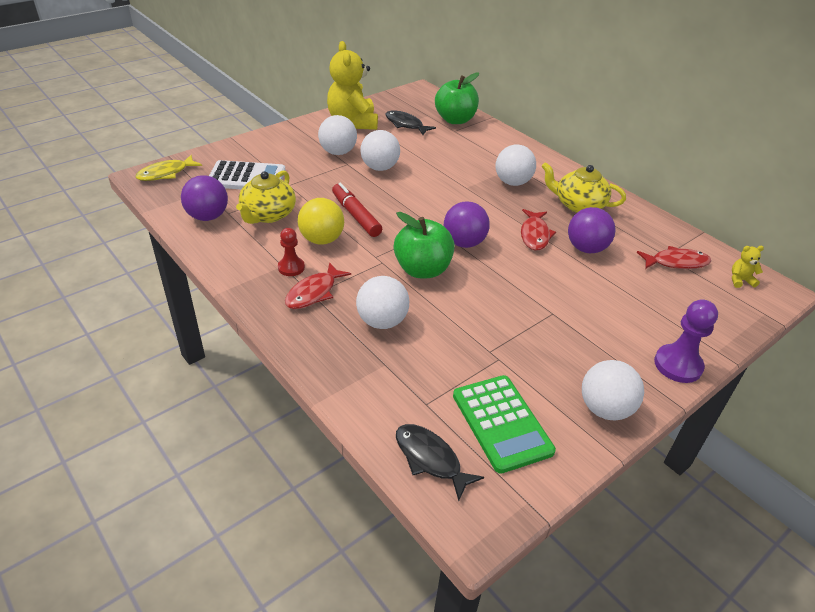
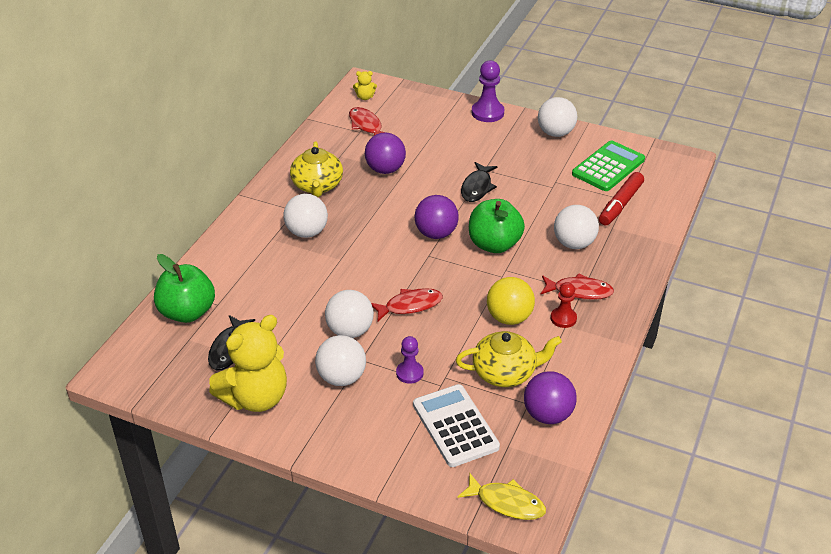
camera: 115 degrees left, 0 degrees up
(313, 177) = (409, 373): none -> purple pawn
(356, 215) = (453, 312): red marker -> red marker (620, 204)
(430, 459) = (662, 185): black fish -> black fish (477, 187)
(534, 235) = (388, 199): red fish -> red fish (410, 306)
(740, 280) = (365, 97): yellow teddy bear -> yellow teddy bear turned 60 degrees counterclockwise

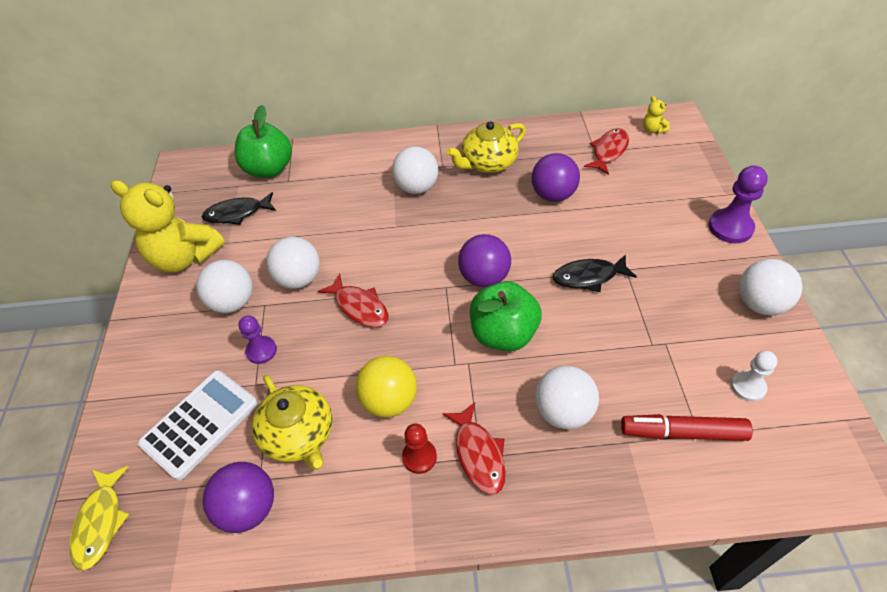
camera: 65 degrees right, 10 degrees up
(608, 167) = (748, 387): green calculator -> white pawn

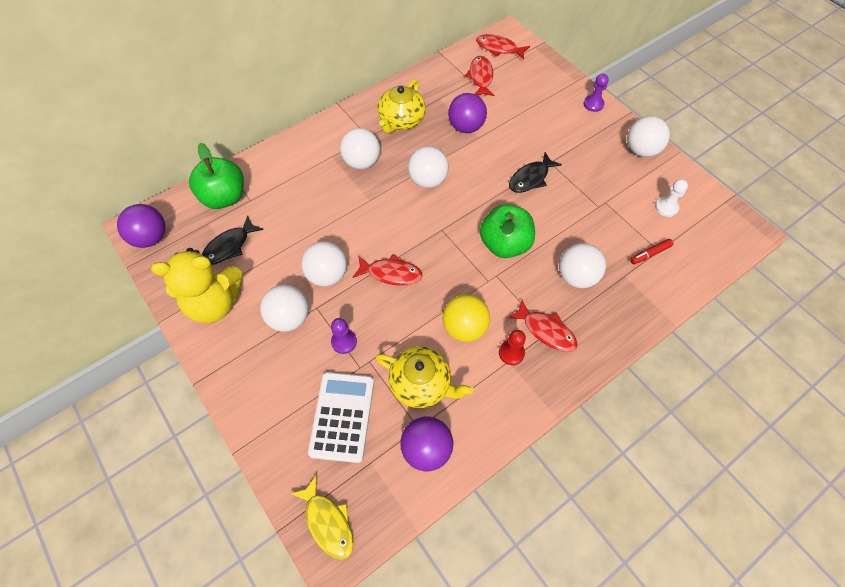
camera: 35 degrees left, 10 degrees up
(470, 231) = (428, 180): none -> white ball
(484, 277) = (463, 210): purple ball -> purple ball (151, 238)
(653, 130) = (499, 48): yellow teddy bear -> red fish
(682, 432) = (650, 254): red marker -> red marker, size x0.58
(730, 227) = (593, 104): purple pawn -> purple pawn, size x0.64

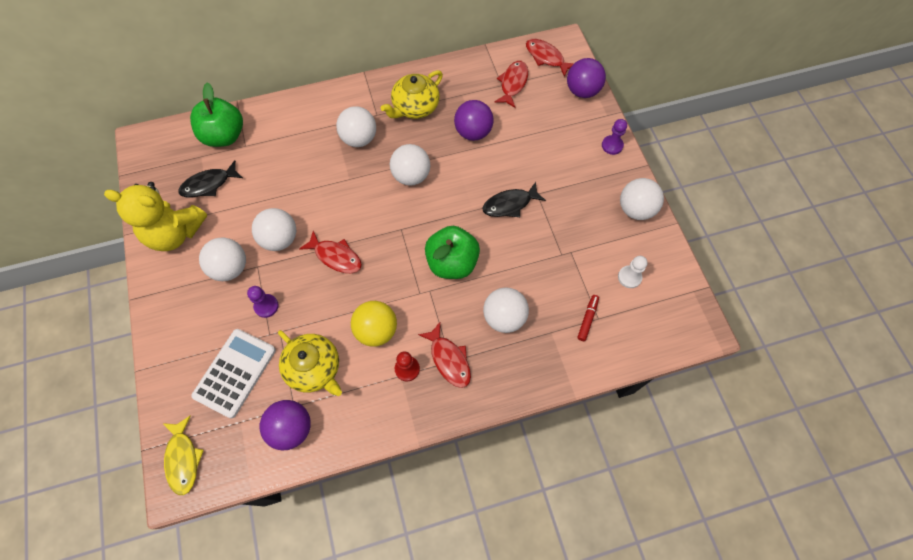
camera: 20 degrees right, 5 degrees up
(151, 238) = (148, 155): purple ball -> purple ball (582, 91)
(650, 254) = (587, 319): red marker -> red marker turned 120 degrees clockwise

